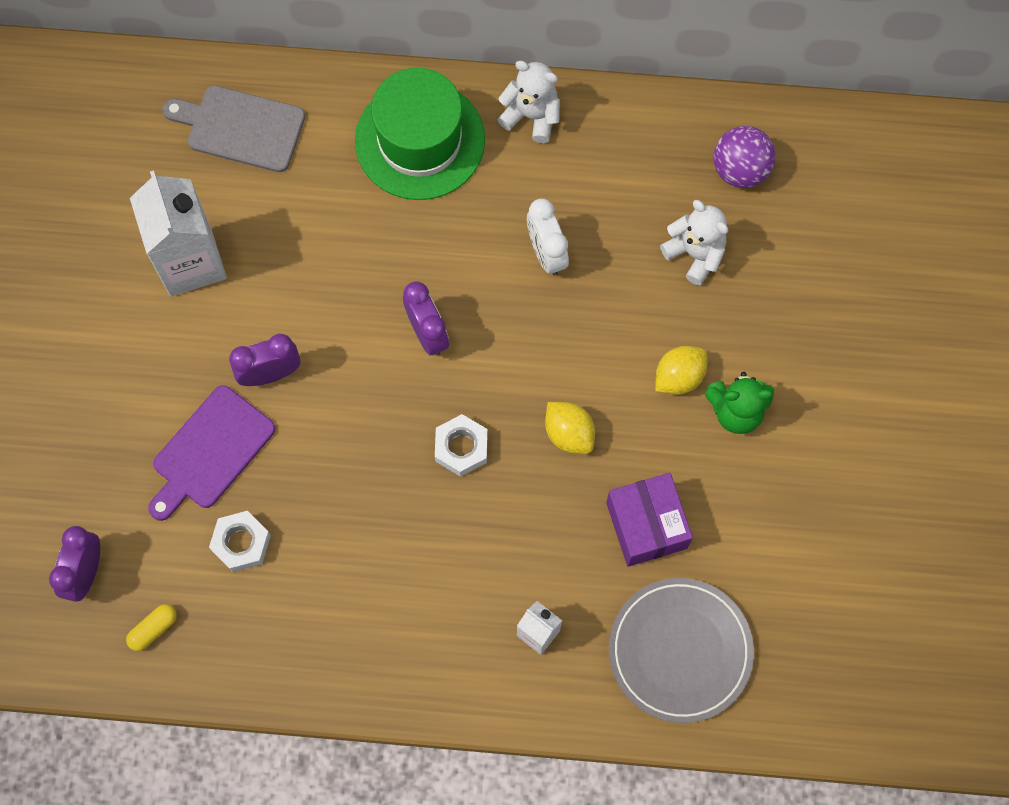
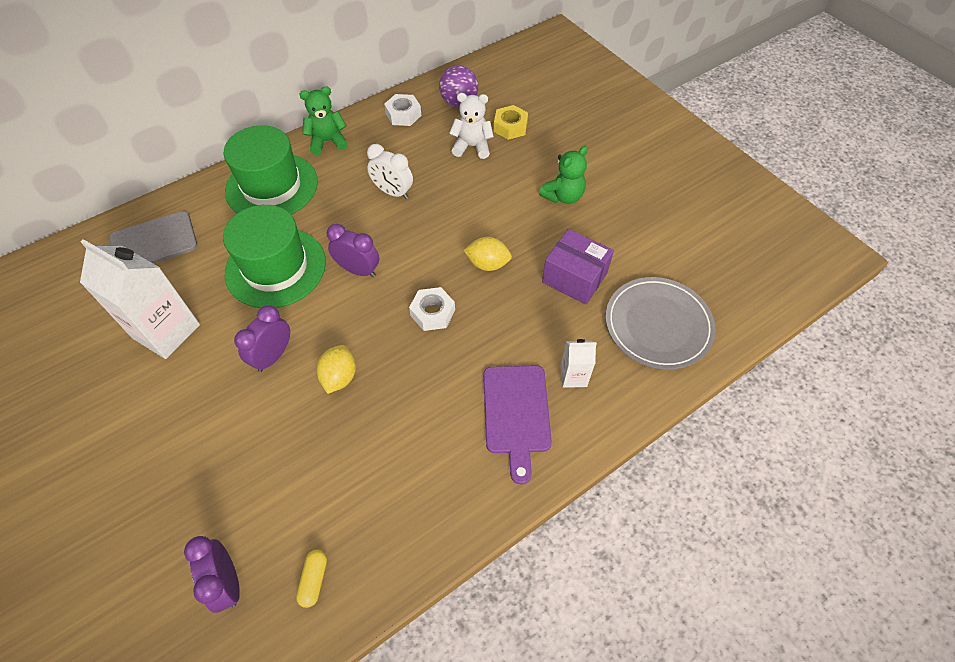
camera: 40 degrees left, 15 degrees down
(210, 452) = (266, 429): purple cutting board -> purple cutting board (516, 413)
(241, 543) = (335, 470): white nut -> white nut (403, 114)
(346, 262) = (276, 267): none -> green hat
(531, 115) = (328, 141): white teddy bear -> green teddy bear
(679, 377) = (519, 201): yellow lemon -> yellow lemon (339, 377)
(769, 258) = (510, 127): none -> yellow nut

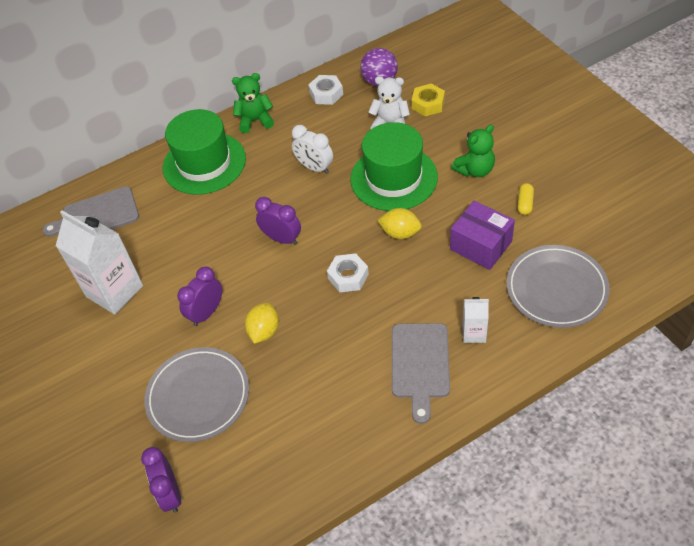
camera: 10 degrees right, 5 degrees down
(263, 456) = (198, 396): none -> grey plate
(276, 267) = (208, 236): green hat -> green hat (394, 178)
(314, 579) = (241, 494): yellow capsule -> yellow capsule (525, 203)
(516, 413) = (420, 364): purple cutting board -> grey cutting board

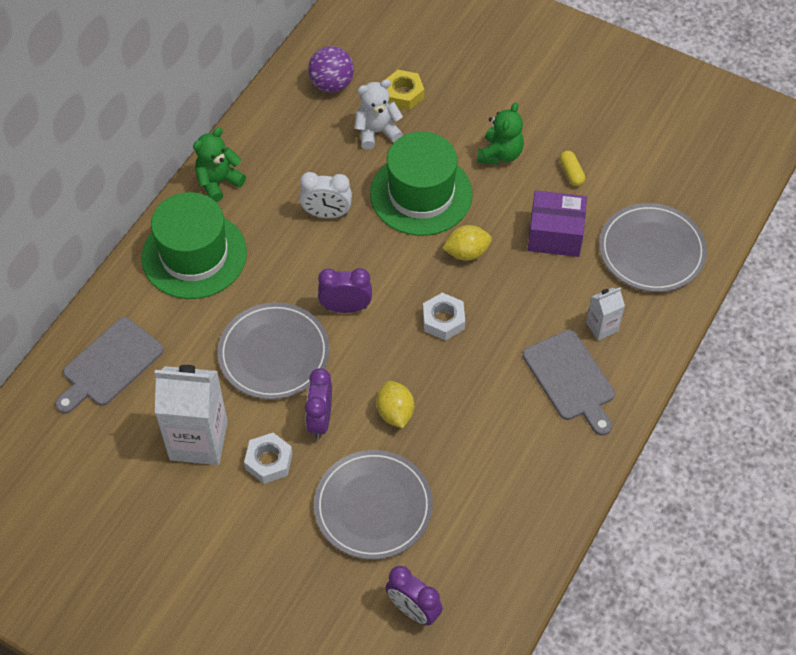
camera: 35 degrees left, 5 degrees up
(208, 251) = (274, 353): none -> grey plate
(326, 94) = (280, 120): white nut -> white nut (269, 461)

